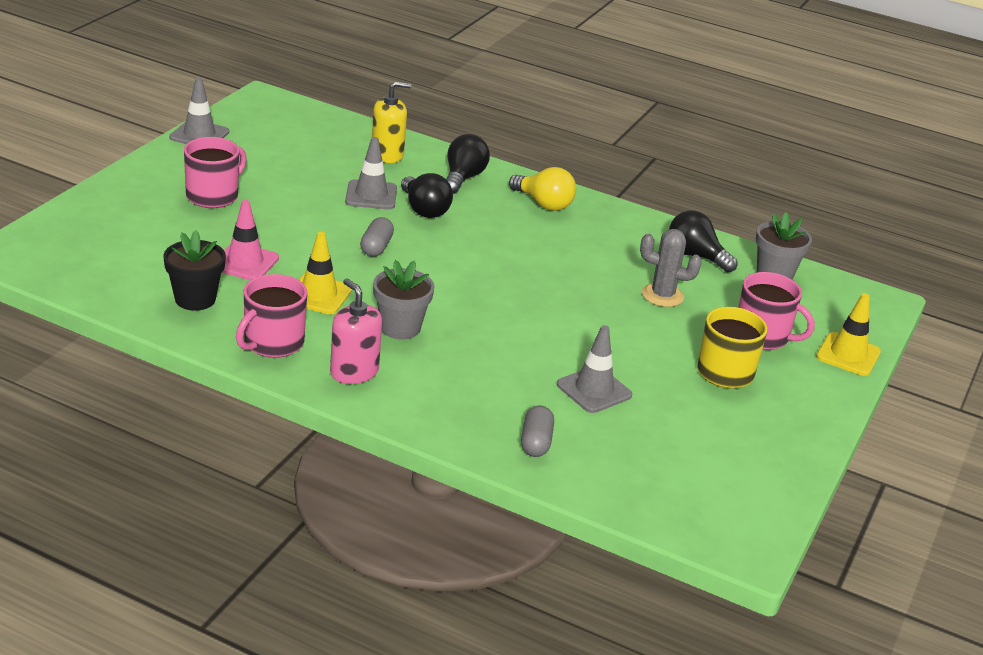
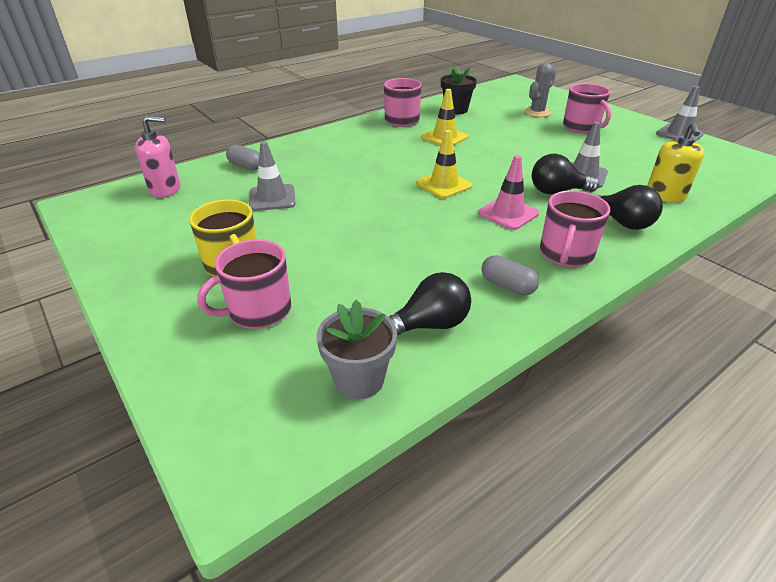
camera: 120 degrees right, 5 degrees up
(245, 262) = (491, 125): pink traffic cone -> pink traffic cone (508, 213)
(354, 372) = (358, 134): pink soap dispenser -> pink soap dispenser (165, 189)
(376, 247) = (499, 163): grey capsule -> grey capsule (507, 286)
(400, 328) = (393, 153): grey flower pot -> none
(543, 204) = (566, 254): yellow light bulb -> pink mug
(662, 295) = (367, 272): grey cactus -> grey cactus (537, 112)
(848, 355) = (175, 364): yellow traffic cone -> yellow traffic cone (444, 185)

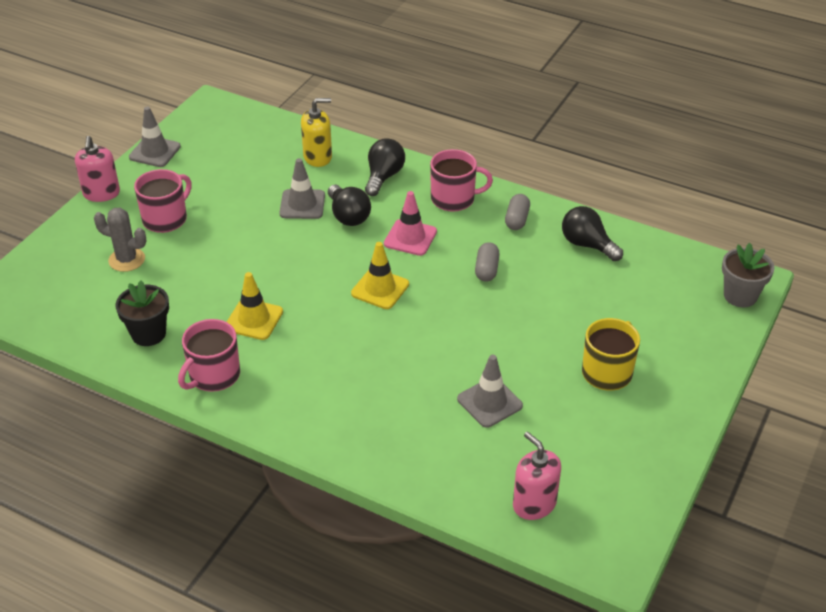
camera: 115 degrees left, 5 degrees up
(246, 166) = (436, 464): grey capsule -> grey capsule (486, 270)
(258, 311) = (642, 330): pink mug -> none
(359, 379) = (657, 259): grey flower pot -> grey flower pot (740, 296)
(621, 113) = (101, 193): none -> pink soap dispenser

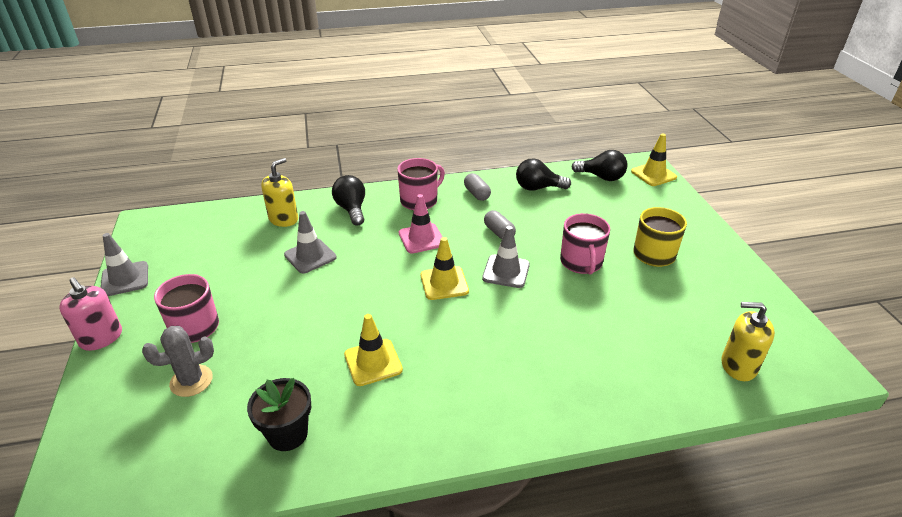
camera: 40 degrees left, 5 degrees down
(213, 375) = (393, 431): pink mug -> pink mug (581, 262)
(348, 216) = (357, 246): black light bulb -> black light bulb (601, 177)
(489, 402) = (617, 316): grey traffic cone -> grey traffic cone (506, 271)
(534, 504) = (738, 366): pink soap dispenser -> yellow soap dispenser
(740, 296) = (653, 174): grey flower pot -> yellow traffic cone

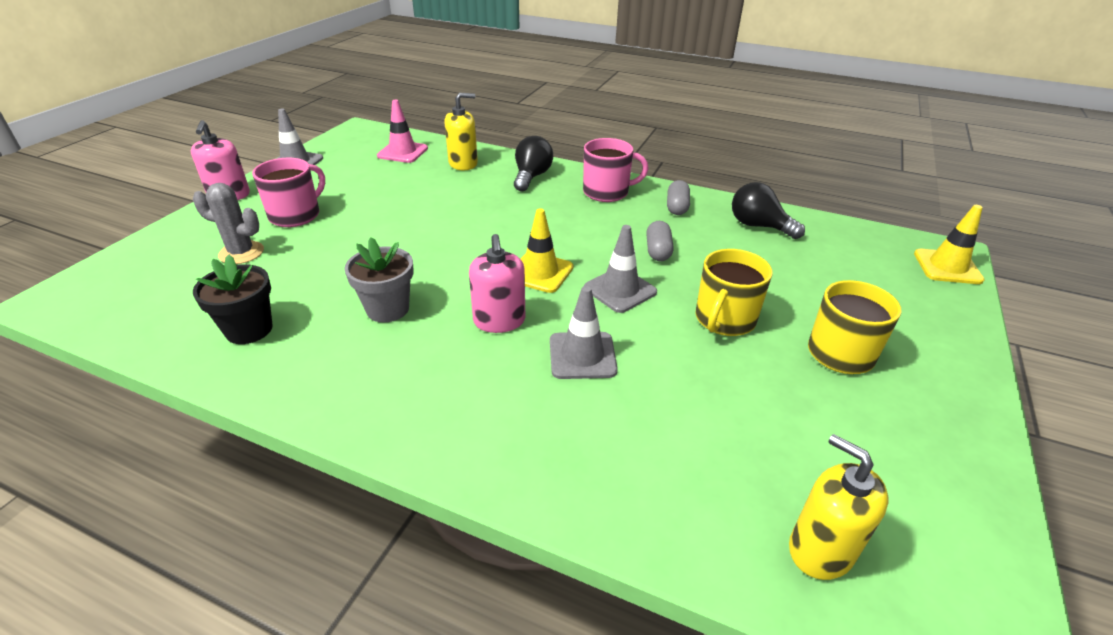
camera: 35 degrees right, 0 degrees up
(310, 256) = (447, 200): grey traffic cone -> grey traffic cone (582, 355)
(373, 362) = (388, 309): yellow traffic cone -> grey flower pot
(421, 238) = (567, 225): pink traffic cone -> pink traffic cone (402, 152)
(457, 330) = (499, 321): none -> pink soap dispenser
(581, 262) = (724, 319): pink mug -> yellow mug
(601, 177) = (861, 244): black light bulb -> none

